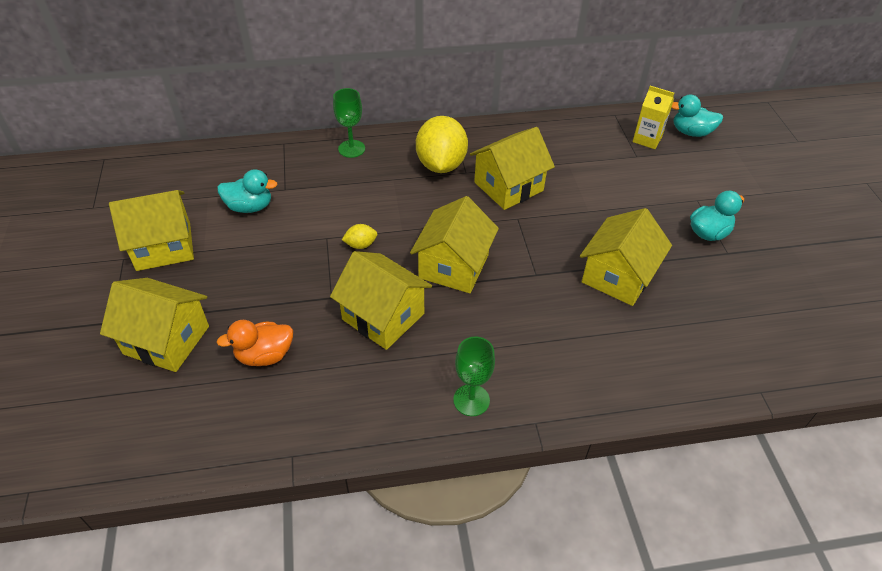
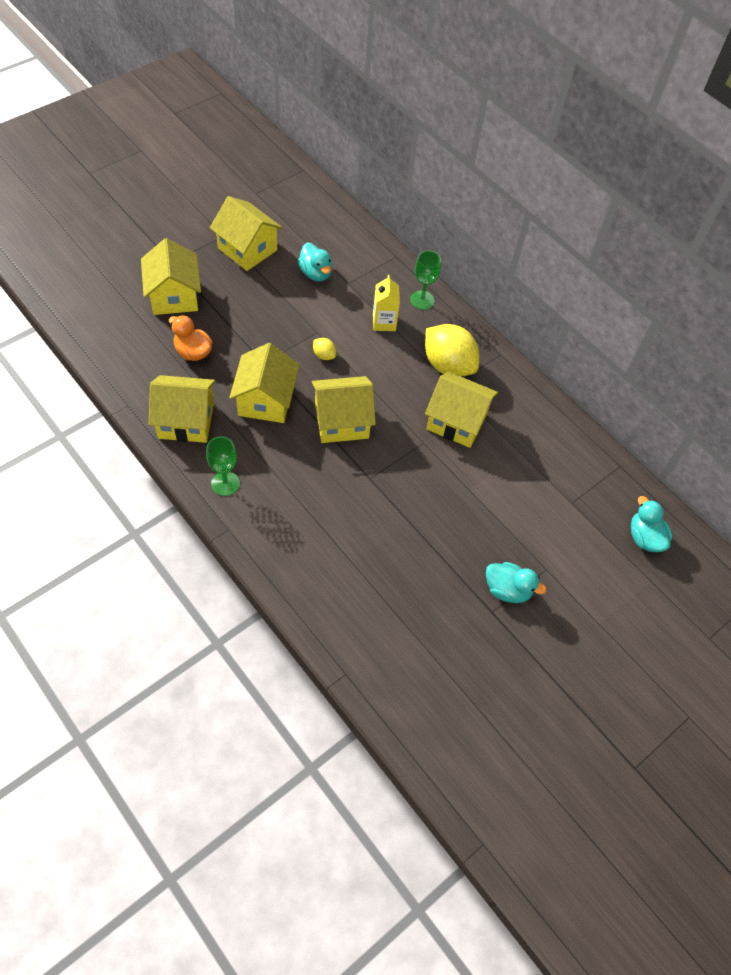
camera: 55 degrees right, 10 degrees up
(441, 165) = (448, 365): yellow lemon -> yellow lemon turned 75 degrees clockwise
(618, 276) = (405, 535): yellow house -> yellow house (186, 421)
(647, 139) = (603, 503): yellow carton -> yellow carton (384, 322)

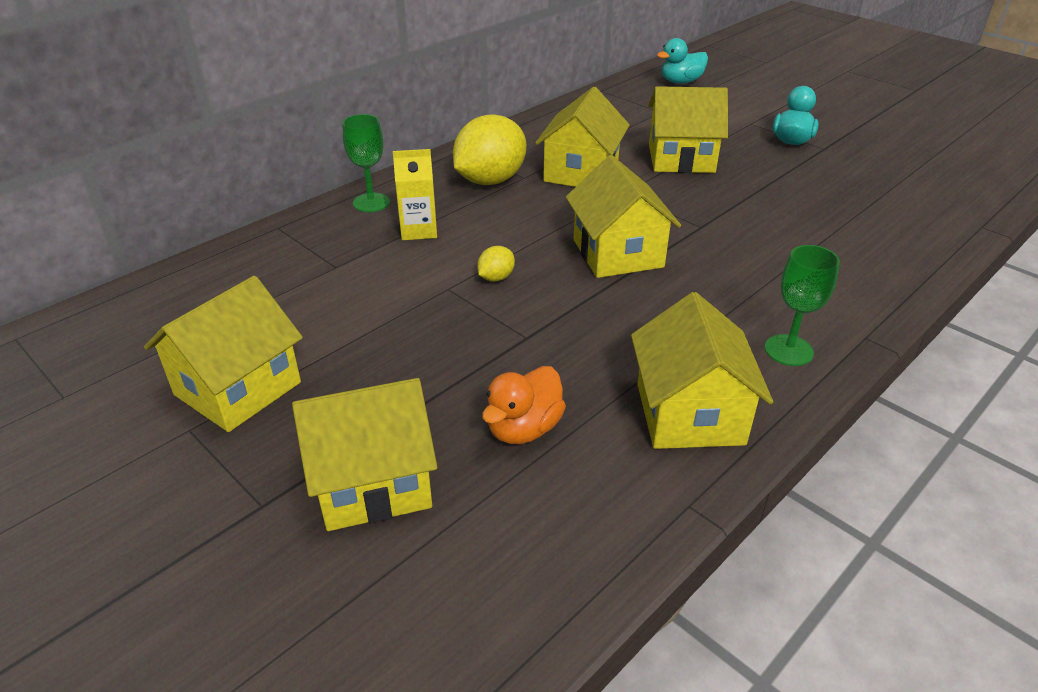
camera: 90 degrees left, 20 degrees down
(266, 400) = (606, 326): yellow house -> yellow house (681, 159)
(315, 273) = (311, 300): turquoise duck -> none

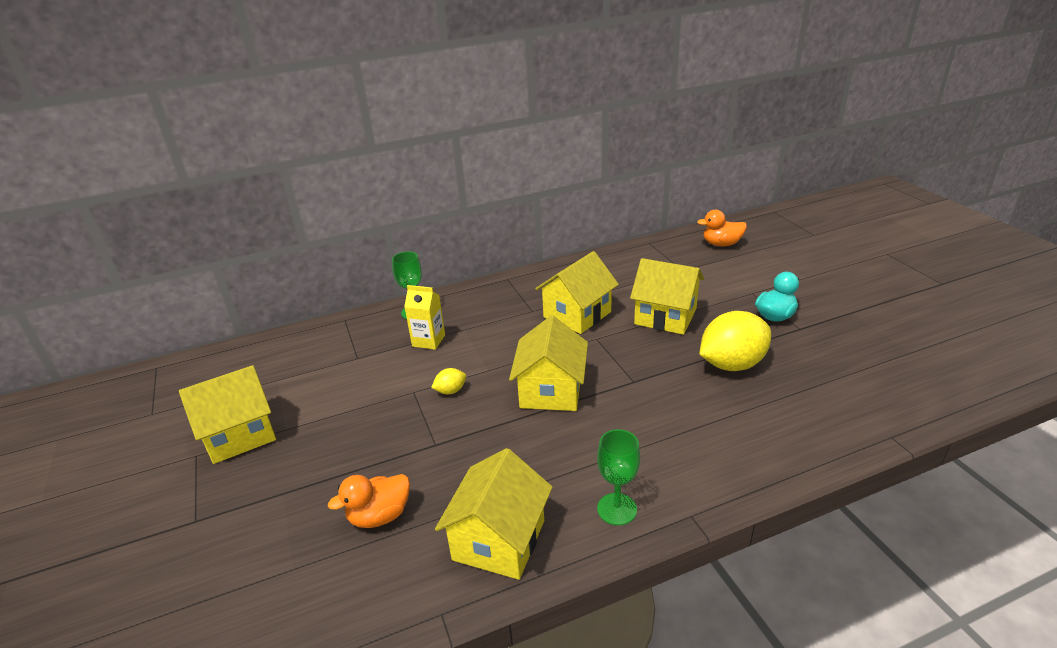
camera: 25 degrees right, 5 degrees down
(372, 482) = (263, 525): yellow house -> none
(490, 180) = (506, 309): yellow lemon -> yellow lemon (732, 364)
(681, 82) = (721, 244): turquoise duck -> orange duck

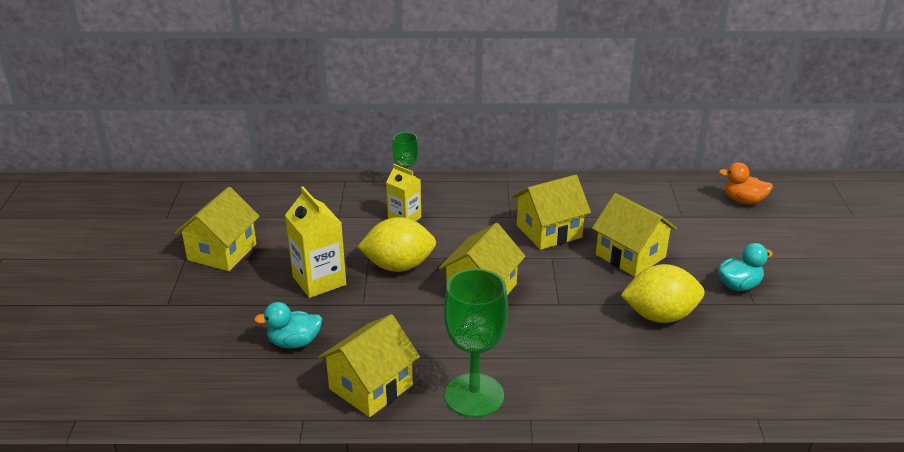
camera: 20 degrees right, 0 degrees up
(240, 434) = (222, 252): yellow house -> yellow house turned 60 degrees counterclockwise
(372, 433) = (319, 281): none -> yellow carton
(380, 516) = (294, 342): orange duck -> turquoise duck
(450, 391) = (398, 266): yellow lemon -> yellow lemon, size x2.31
(617, 509) = (474, 395): green goblet -> green goblet, size x1.75

